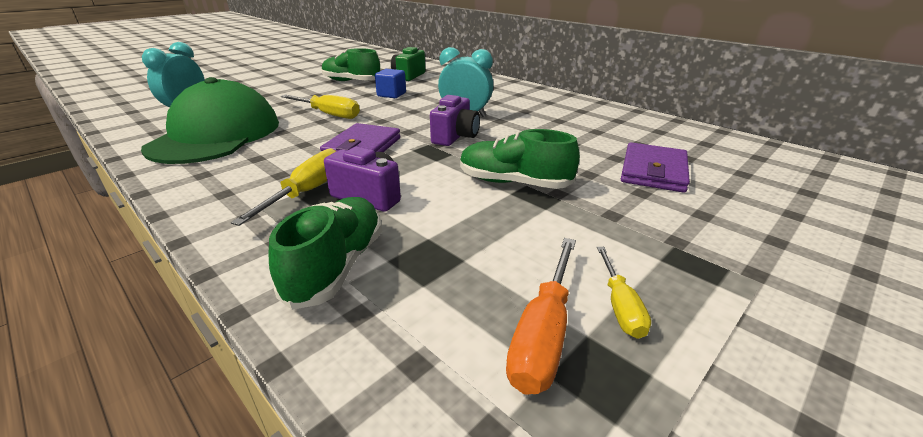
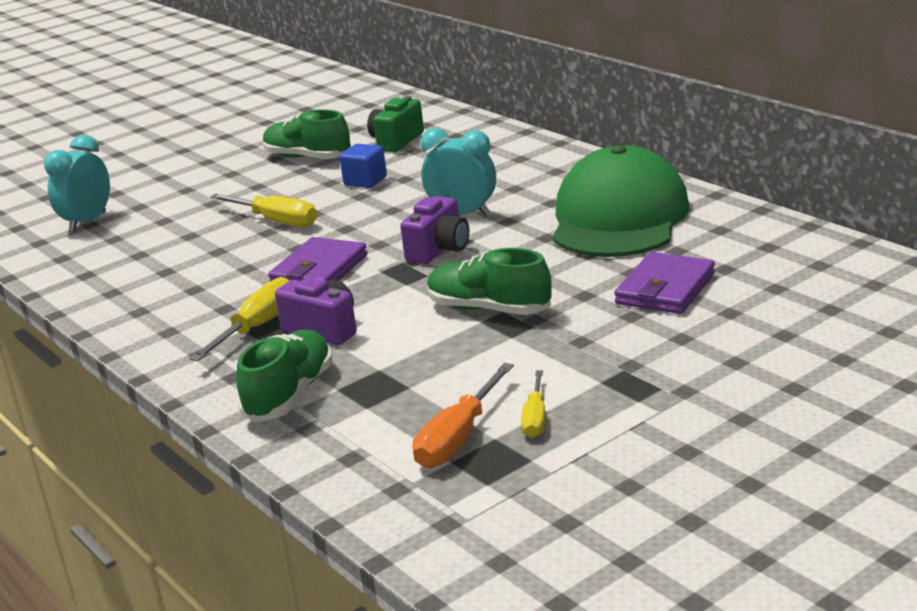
camera: 10 degrees right, 5 degrees down
(216, 135) = (138, 259): green cap -> green cap (619, 218)

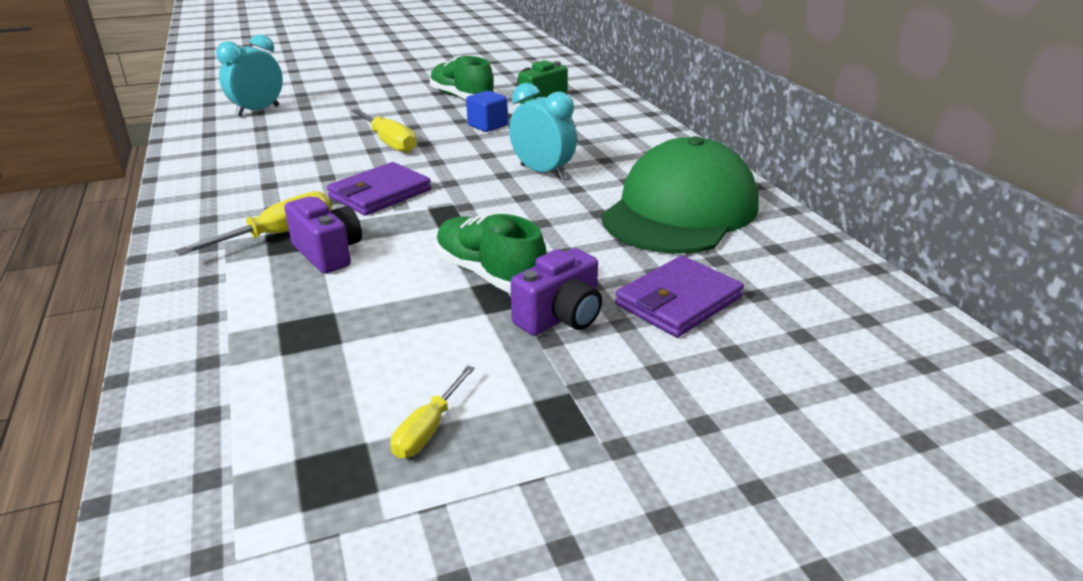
camera: 15 degrees right, 5 degrees up
(290, 394) = (232, 315): green shoe -> none
(439, 250) = (494, 201): purple camera -> purple camera (560, 317)
(459, 438) = (330, 427): orange screwdriver -> none

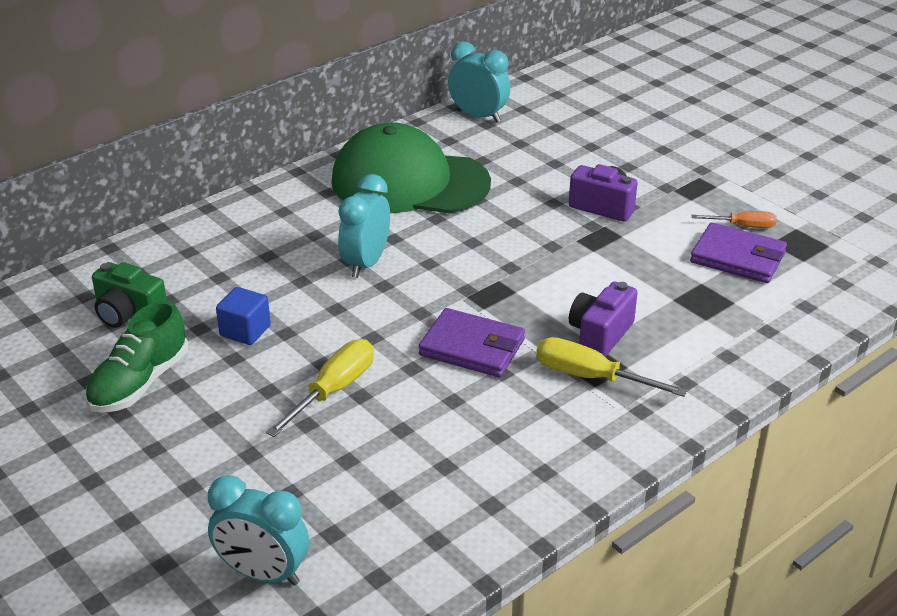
camera: 110 degrees left, 5 degrees up
(428, 429) = (743, 226): yellow screwdriver -> orange screwdriver
(489, 274) = (572, 247): green shoe -> none
(678, 301) = (550, 168): purple wallet -> purple wallet (738, 257)
(841, 279) = (478, 116): none -> turquoise clock

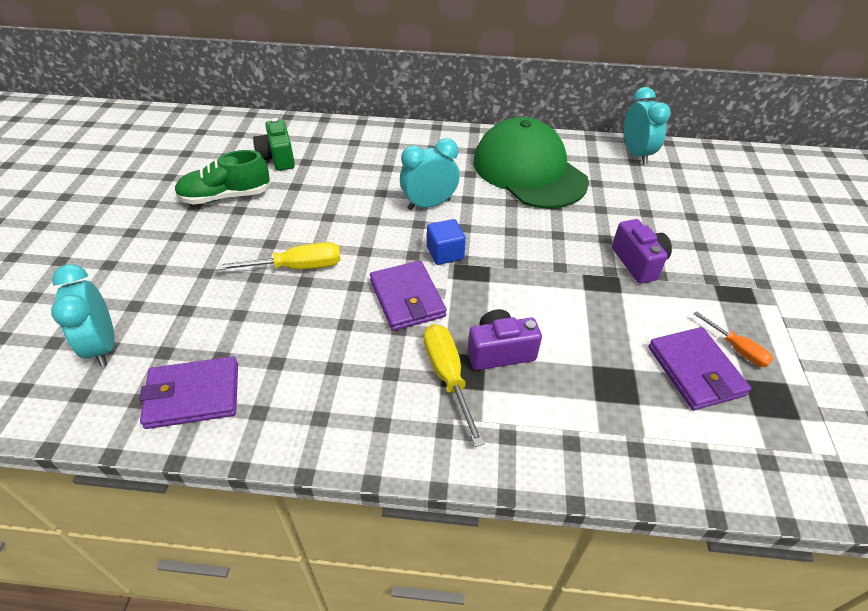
camera: 45 degrees right, 10 degrees up
(245, 331) = (311, 202): blue cube -> blue cube (445, 253)
(418, 537) = (193, 395): none -> purple wallet

